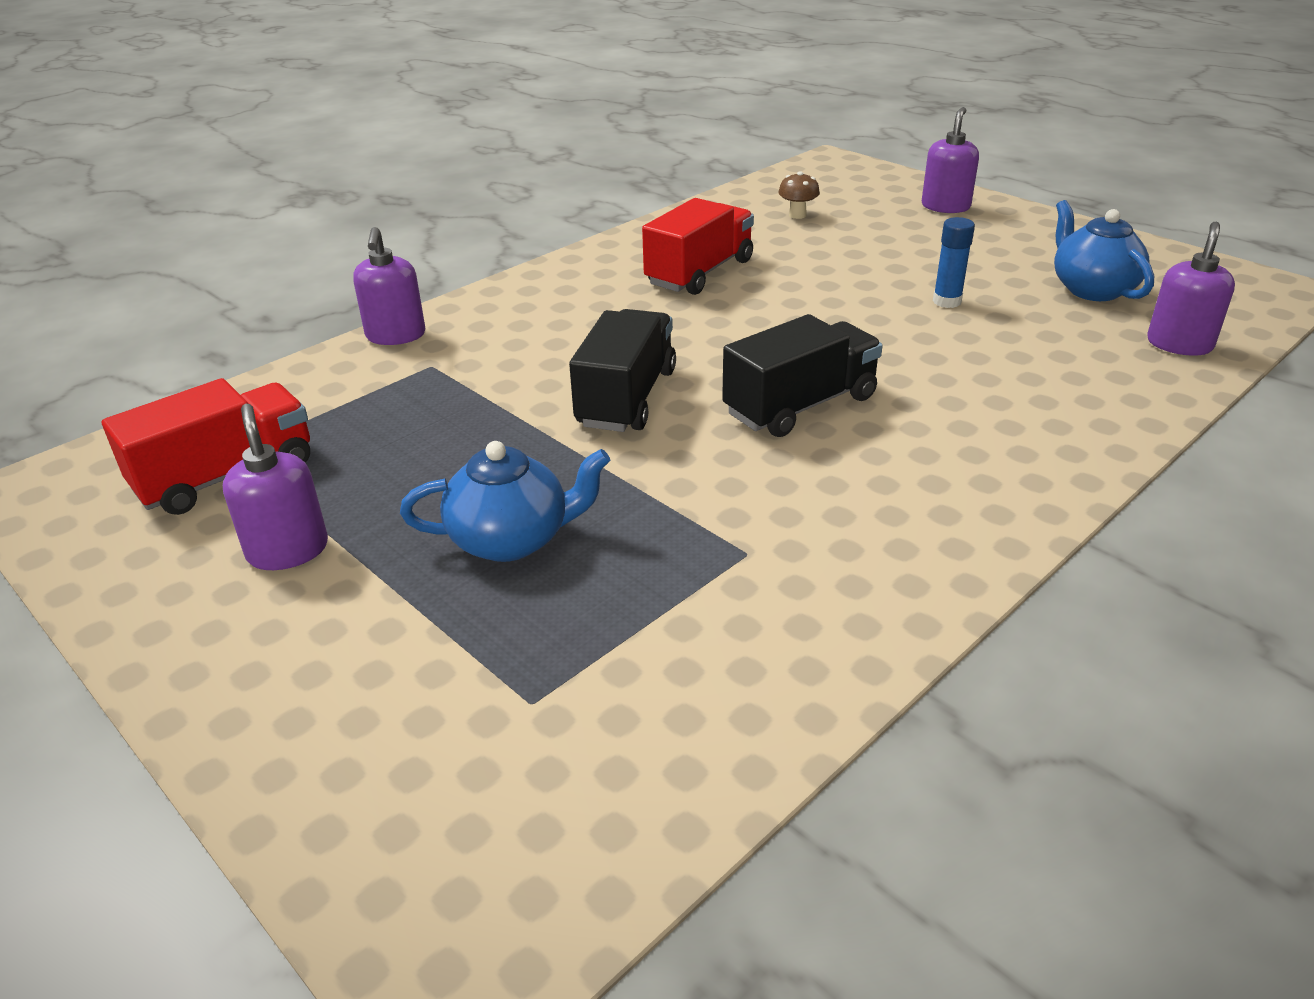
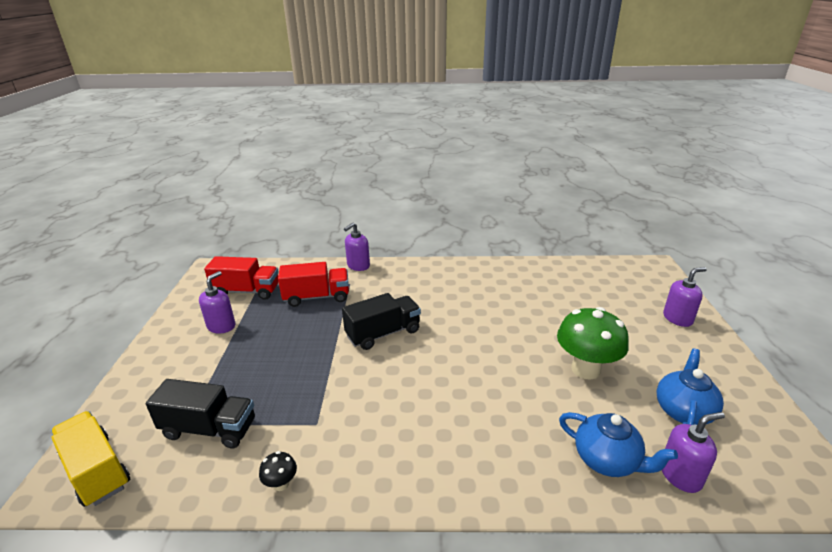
camera: 45 degrees right, 5 degrees down
(494, 883) = (97, 470): none -> yellow truck
(512, 539) = (269, 364): blue teapot -> blue teapot (607, 460)
(700, 273) = (497, 294): red truck -> red truck (317, 297)
(797, 215) = (588, 287): brown mushroom -> none
(800, 406) = (435, 378): black truck -> black truck (209, 429)
(838, 644) = (281, 484): none -> black mushroom
(947, 301) = (585, 369): blue glue stick -> green mushroom

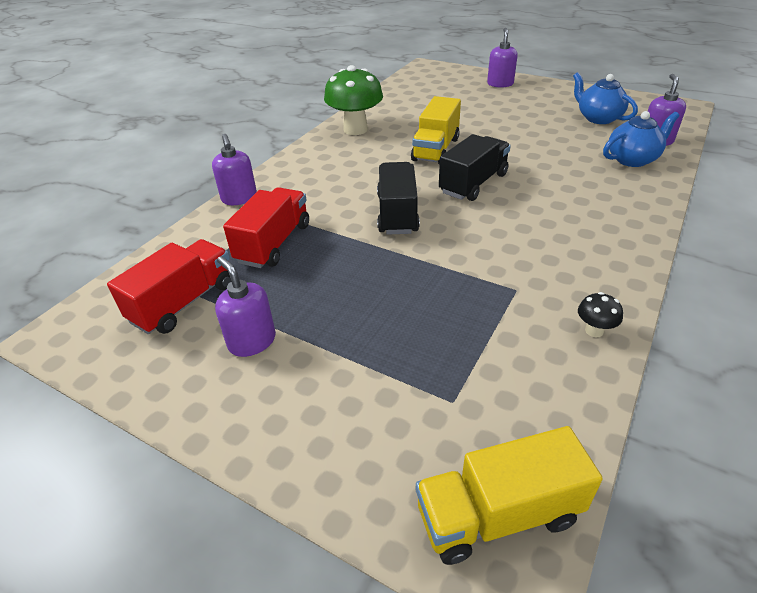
camera: 60 degrees left, 10 degrees up
(209, 429) = (476, 379): black truck -> black truck (473, 183)
(497, 321) = (436, 149): none -> yellow truck
(585, 369) = (532, 134): green mushroom -> green mushroom (355, 129)

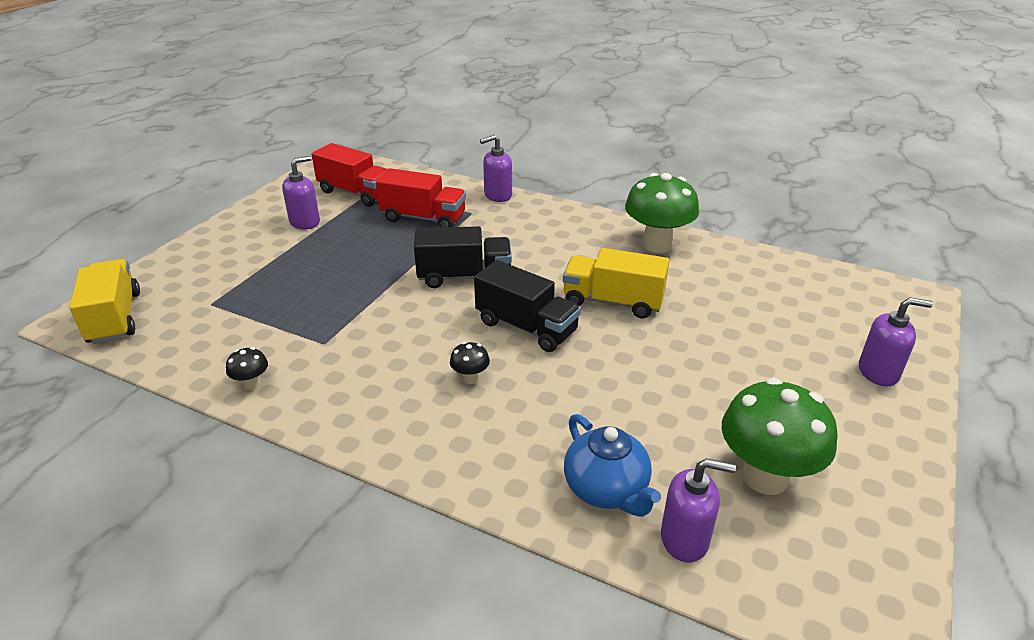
camera: 85 degrees right, 5 degrees down
(545, 207) = (470, 378): none -> black mushroom
(598, 118) = (765, 477): blue teapot -> green mushroom

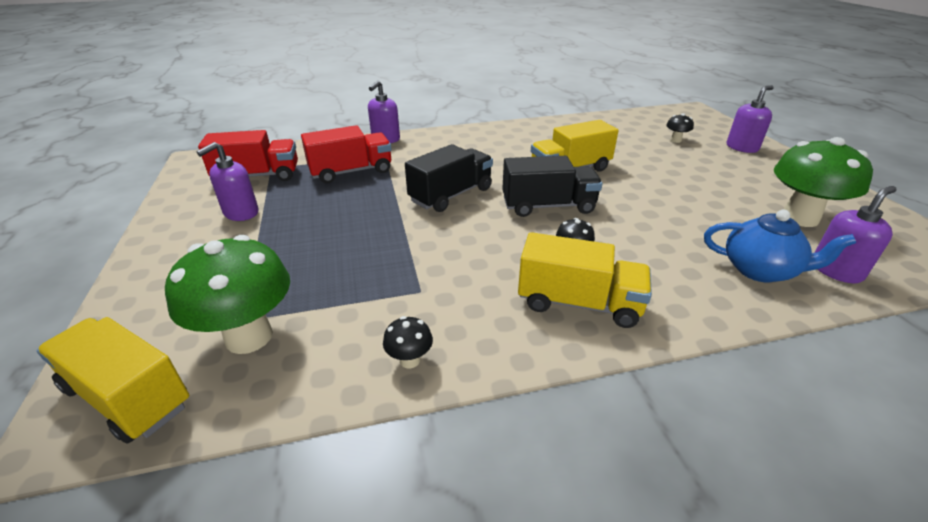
camera: 40 degrees left, 0 degrees up
(305, 222) = (241, 213): purple soap dispenser -> purple soap dispenser turned 150 degrees counterclockwise
(408, 416) = (579, 303): none -> yellow truck
(657, 245) = (537, 131): green mushroom -> green mushroom (249, 337)
(804, 324) = (676, 140): none -> black mushroom

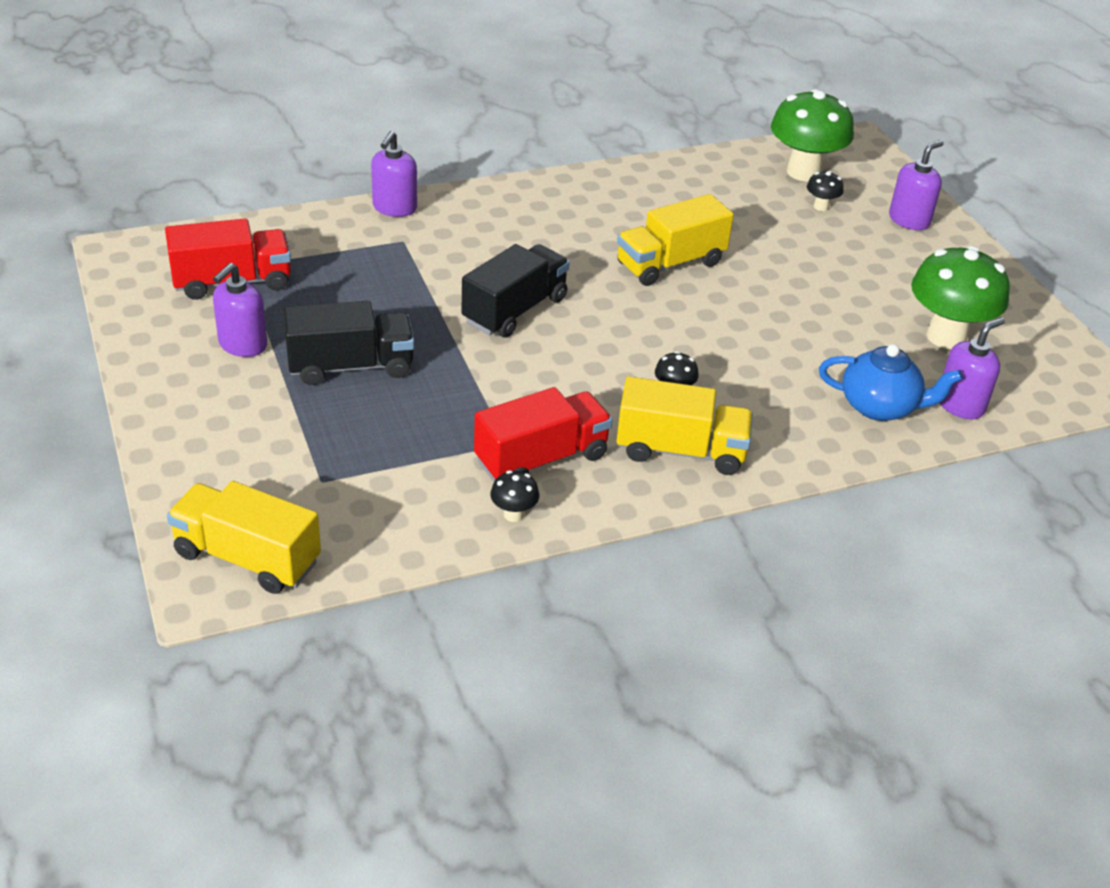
camera: 10 degrees left, 5 degrees up
(249, 337) = (337, 498): green mushroom -> green mushroom (803, 172)
(351, 172) = (365, 272): red truck -> red truck (541, 458)
(548, 206) = (643, 325): black truck -> black truck (350, 366)

